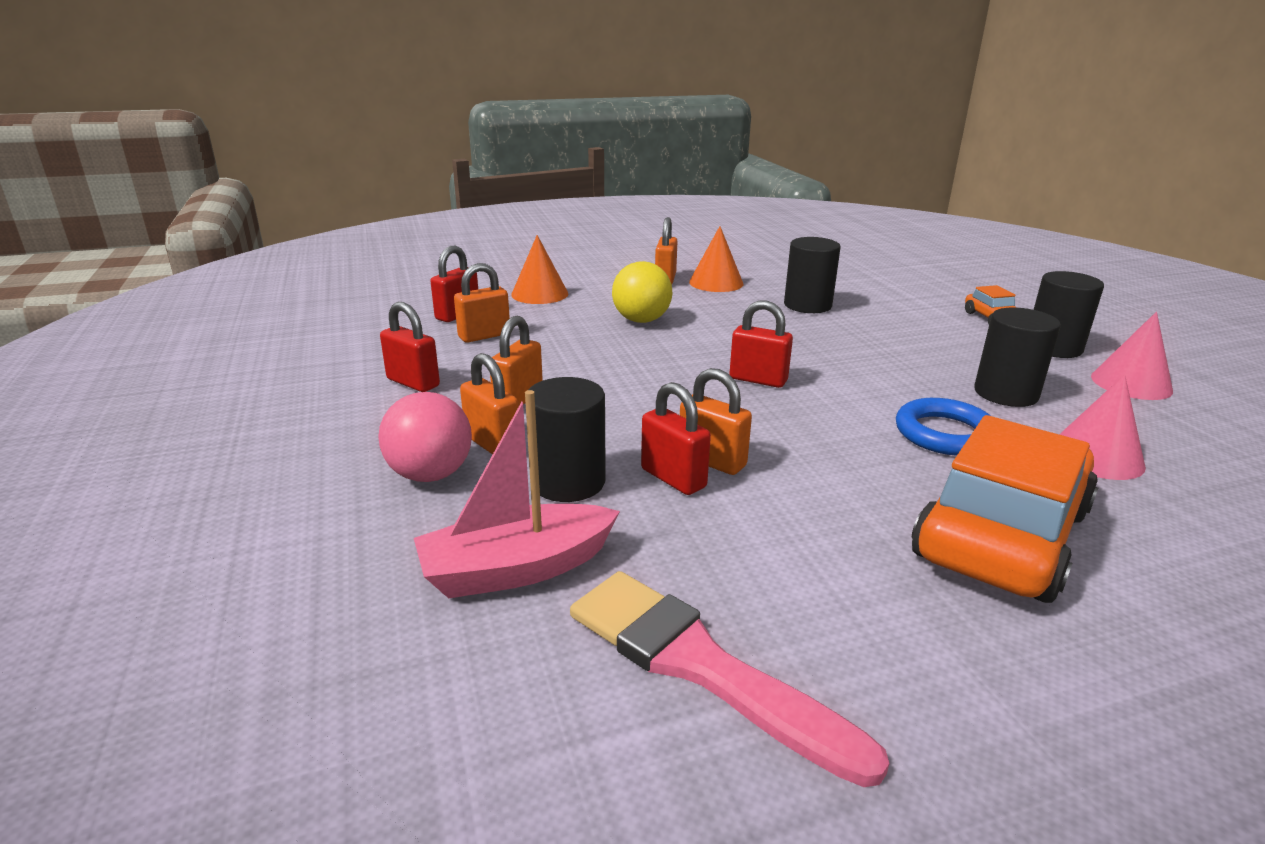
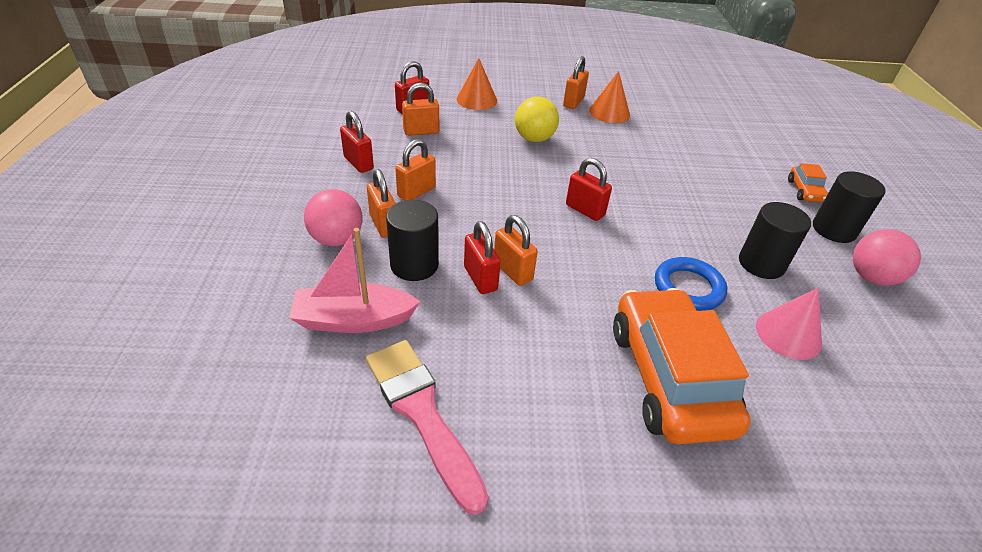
camera: 15 degrees right, 15 degrees up
(807, 305) = (665, 148): black cylinder -> none
(1001, 534) = (669, 377): orange car -> orange car turned 60 degrees counterclockwise
(1131, 383) = (871, 277): pink cone -> pink ball

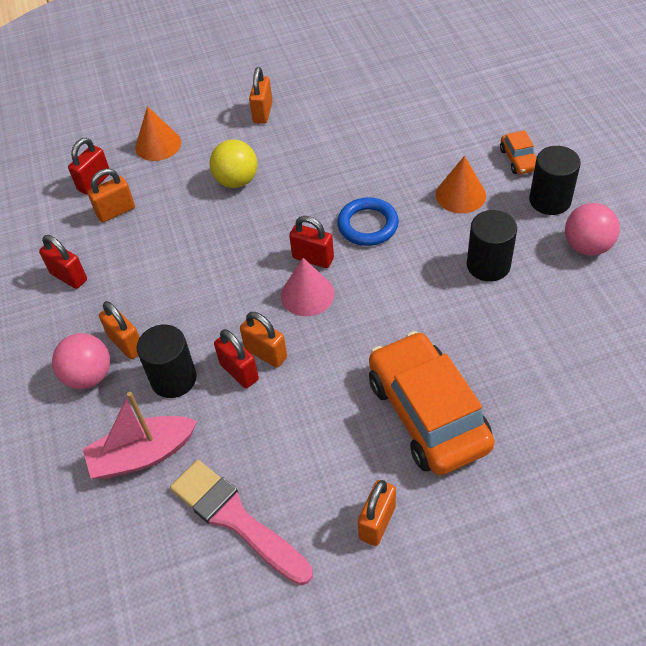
camera: 10 degrees left, 10 degrees up
(416, 192) = (142, 293): orange padlock -> orange padlock (377, 522)
(609, 112) = (304, 115): orange cone -> orange cone (460, 195)
(688, 288) = (427, 316): blue ring -> blue ring (368, 225)
(788, 334) = (520, 335): pink cone -> pink cone (307, 294)

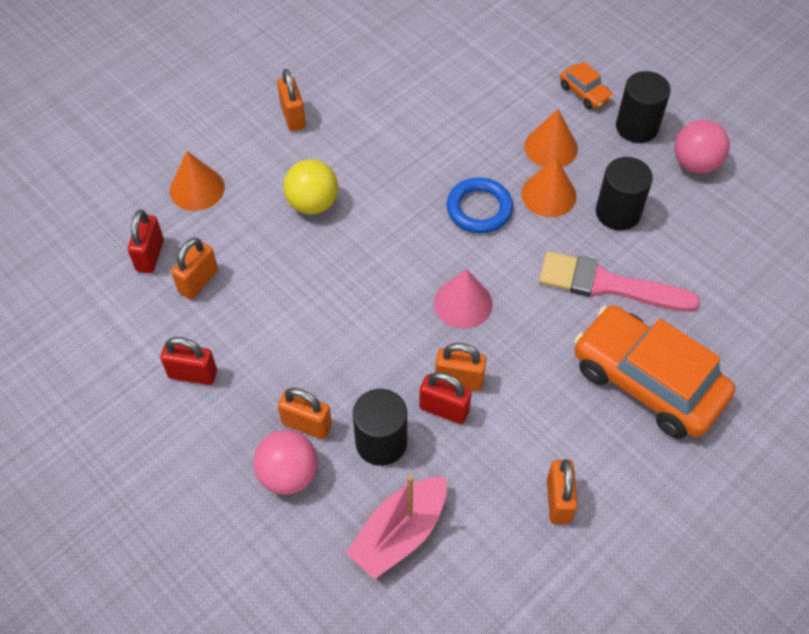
camera: 30 degrees left, 5 degrees up
(236, 519) = (532, 557): pink brush -> pink brush (608, 285)
(313, 258) = (445, 263): red padlock -> none
(377, 522) = (663, 504): orange padlock -> orange padlock (558, 501)
(435, 232) = (549, 195): none -> orange cone

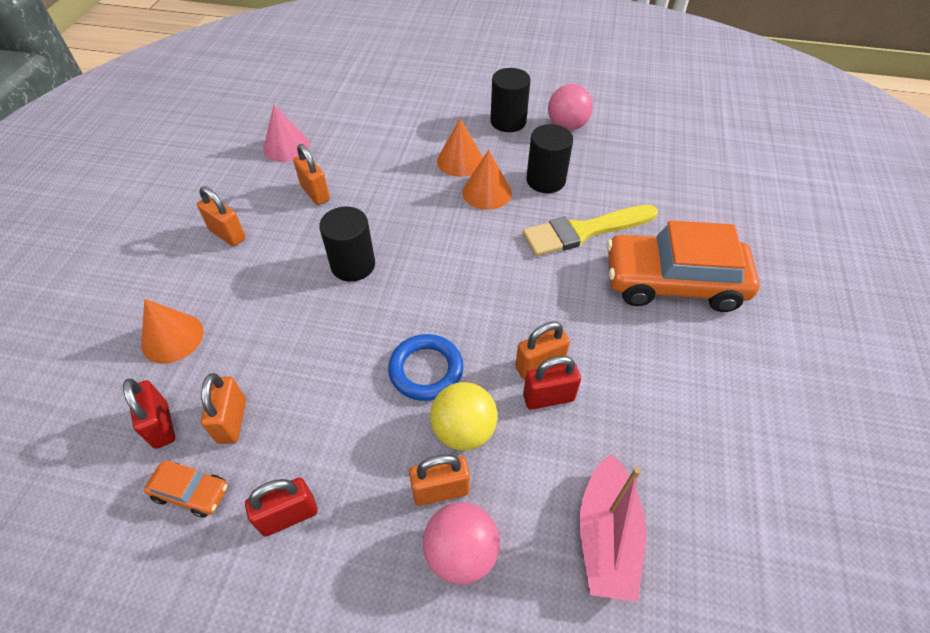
camera: 35 degrees left, 5 degrees down
(312, 203) = (298, 293): yellow ball -> yellow ball (463, 430)
(381, 442) = (520, 461): black cylinder -> black cylinder (353, 265)
(463, 303) = (490, 303): pink cone -> pink cone (286, 147)
(479, 209) = (443, 227): blue ring -> blue ring (426, 370)
(558, 501) = (700, 414): orange padlock -> orange padlock (315, 193)
(584, 92) = (453, 116): orange car -> orange car (191, 492)
(608, 285) = (584, 231): pink brush -> yellow brush

